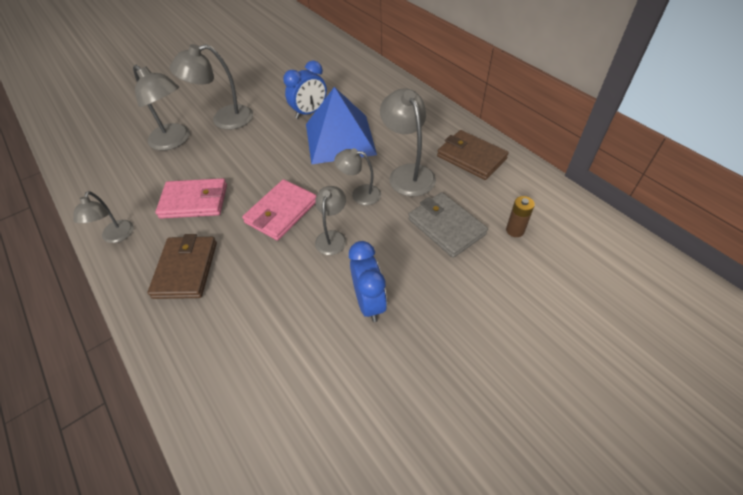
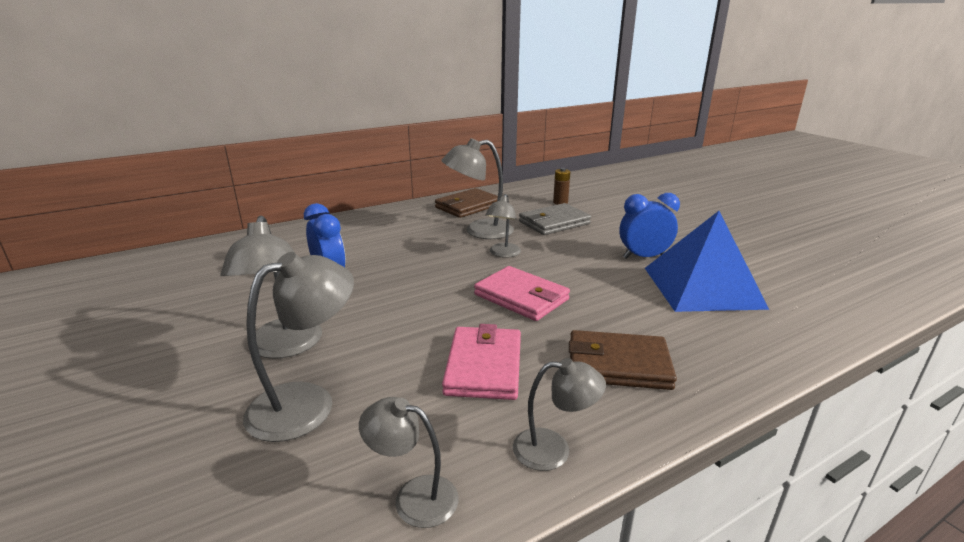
camera: 85 degrees left, 25 degrees down
(332, 237) = (564, 269): grey lamp -> grey lamp (414, 497)
(340, 139) = (401, 259): blue pyramid -> blue pyramid (702, 287)

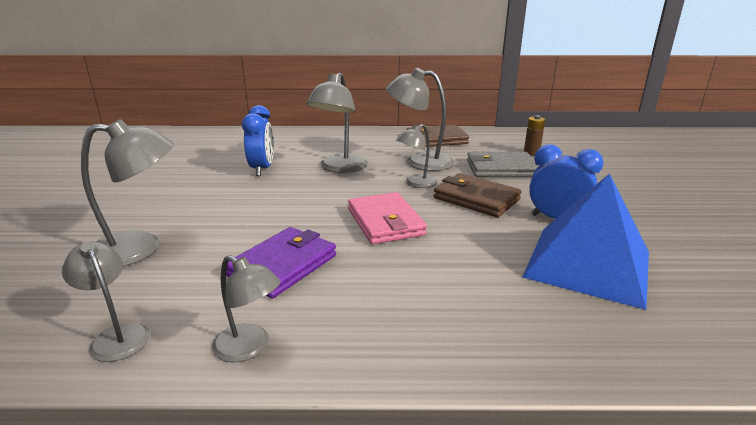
camera: 30 degrees right, 0 degrees up
(284, 347) = (173, 209): grey lamp -> grey lamp (339, 168)
(484, 366) = (283, 265): pink wallet -> purple wallet
(618, 364) = (397, 303): brown wallet -> brown wallet (476, 199)

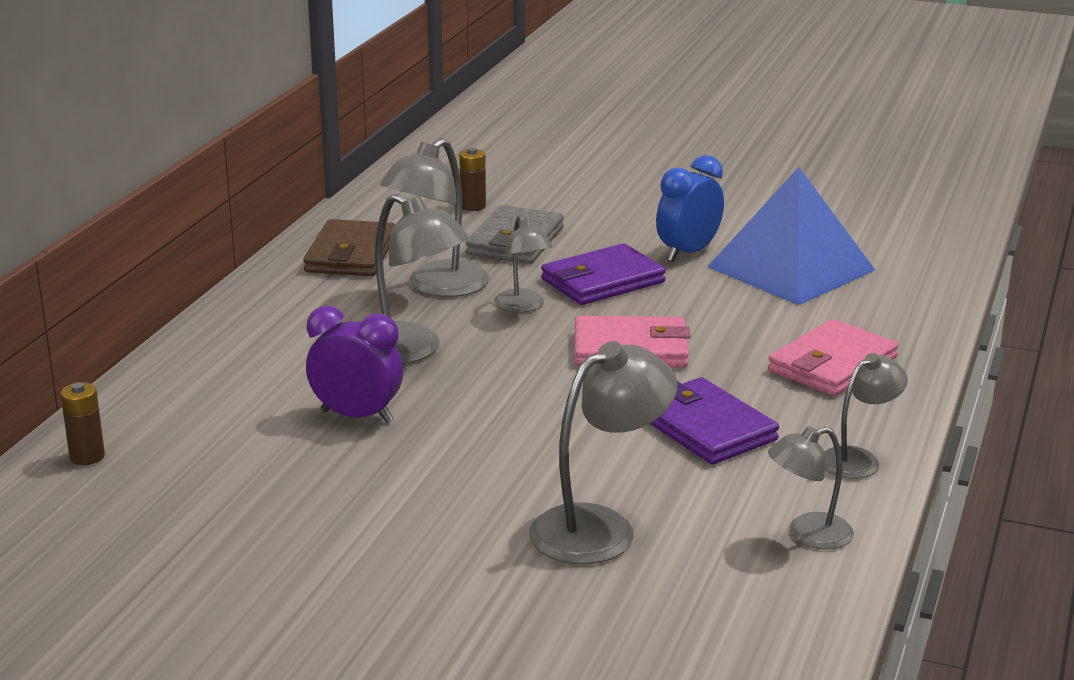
camera: 70 degrees left, 0 degrees up
(140, 248) = (600, 527): grey lamp -> grey lamp turned 45 degrees clockwise
(212, 135) = (87, 457): none -> brown battery
(262, 169) = (357, 416): blue clock -> purple clock
(423, 309) = (832, 365): none -> pink wallet
(476, 199) = (602, 281): brown wallet -> purple wallet

